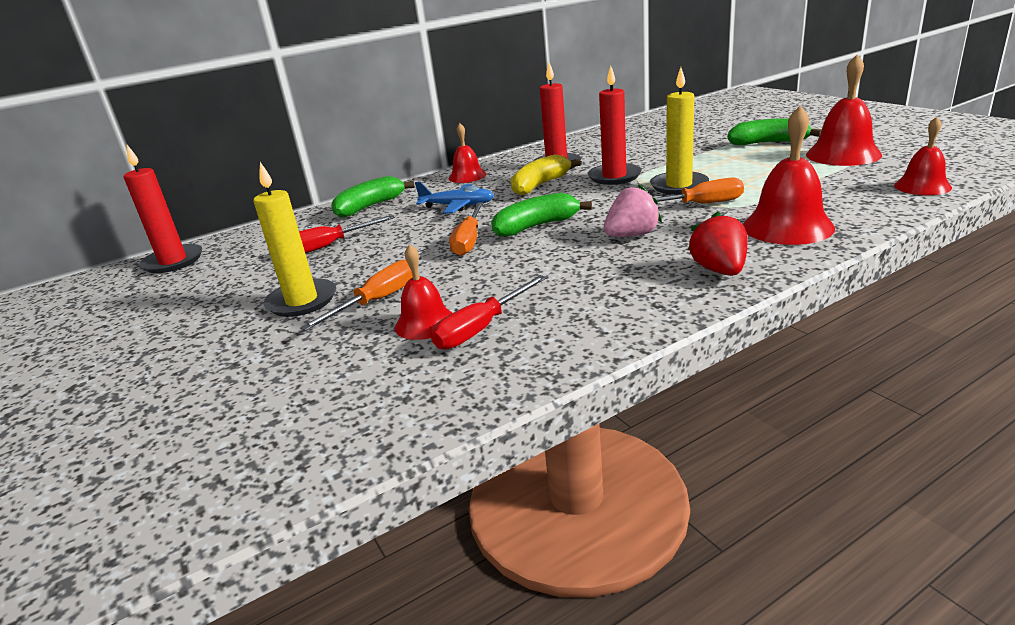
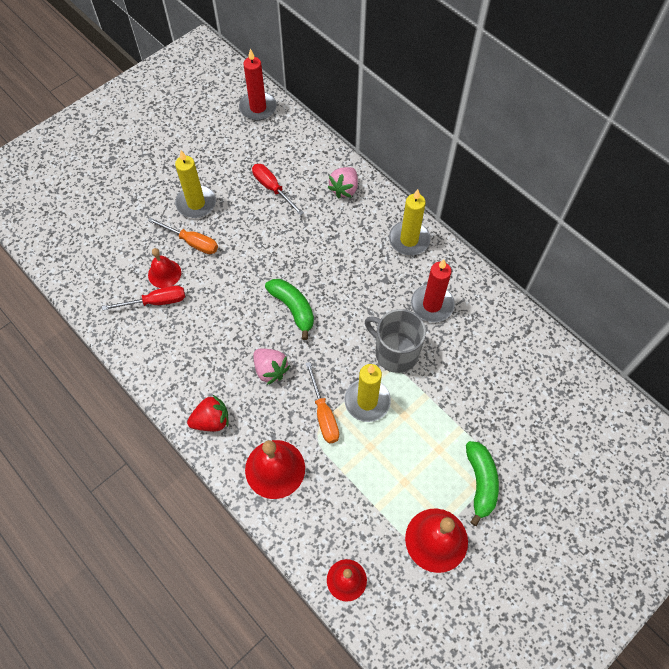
camera: 75 degrees right, 35 degrees up
(370, 206) = (344, 189): green banana -> pink strawberry
(458, 206) = (339, 249): blue plane -> none
(467, 176) = (409, 240): red bell -> yellow candle
(469, 241) = (272, 271): orange screwdriver -> none
(481, 328) = (156, 302): red screwdriver -> red screwdriver turned 135 degrees clockwise
(540, 185) = (380, 299): yellow banana -> none
(614, 177) = (395, 352): red candle -> grey mug

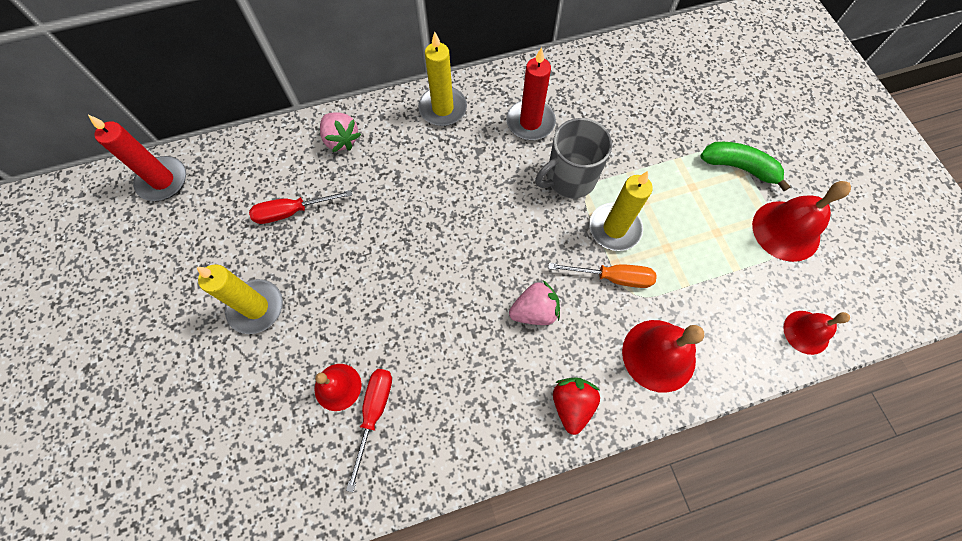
camera: 65 degrees left, 5 degrees up
(192, 242) = (311, 334): orange screwdriver -> none
(293, 308) = (467, 255): green banana -> none

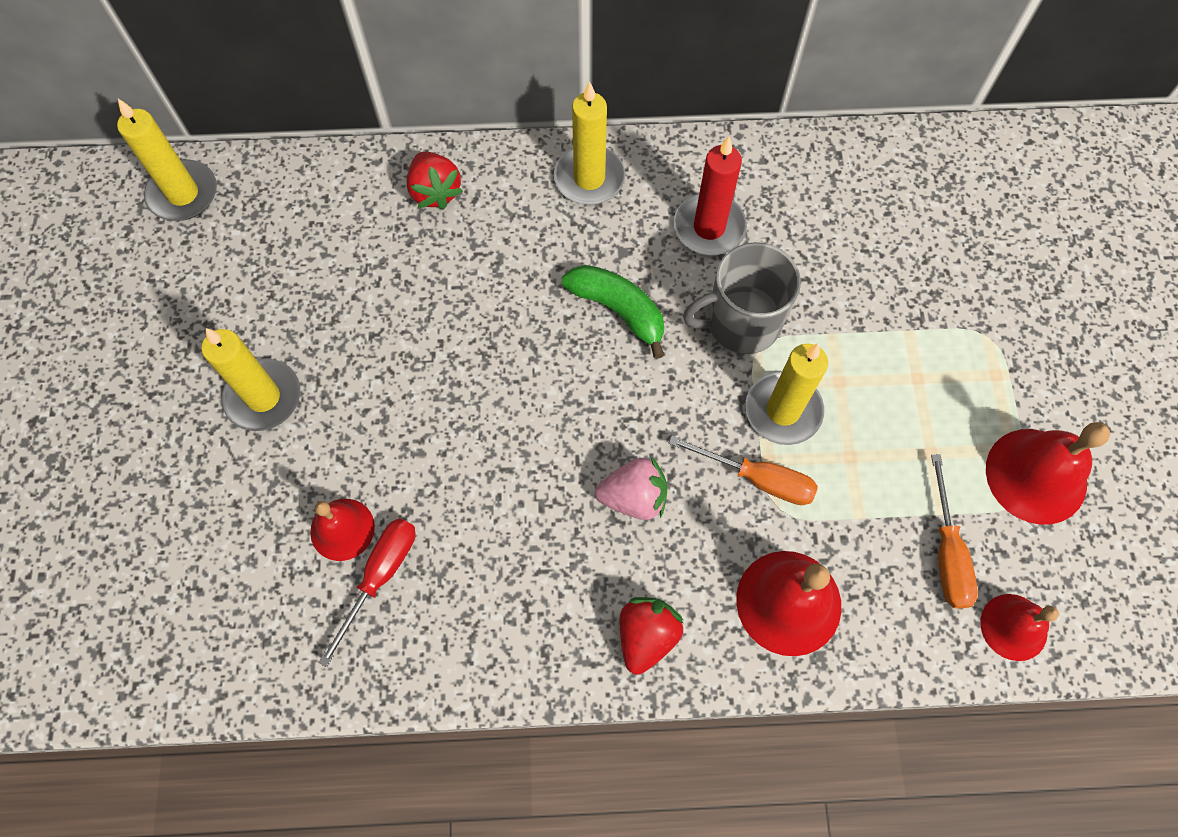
camera: 15 degrees right, 0 degrees up
(163, 181) = (183, 194): red candle -> yellow candle
(292, 212) = (342, 278): red screwdriver -> none
(341, 140) = (435, 191): pink strawberry -> red strawberry
(739, 167) = (998, 366): green banana -> green banana (618, 310)
(748, 294) = (946, 552): none -> orange screwdriver

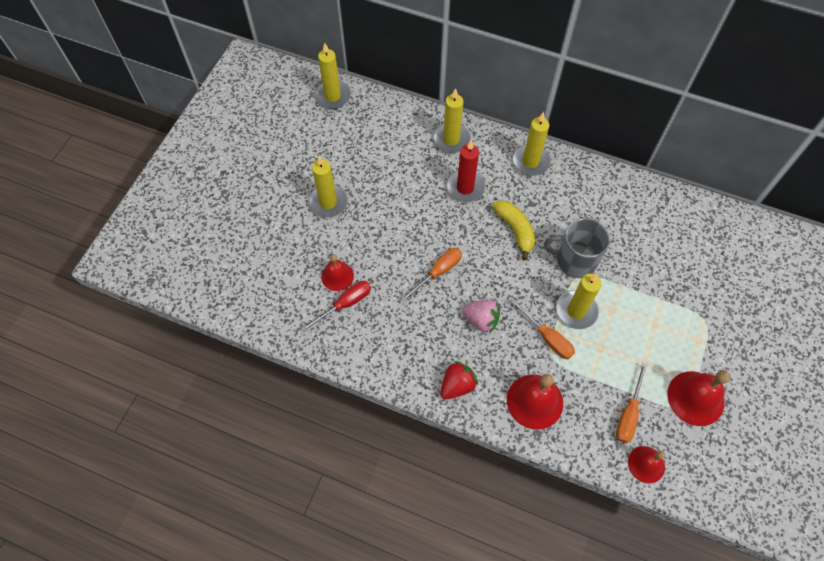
camera: 25 degrees right, 5 degrees down
(435, 191) = (451, 139): red strawberry -> yellow candle
(521, 443) = (438, 272): none -> orange screwdriver
(618, 310) = (515, 230): green banana -> yellow banana
(709, 227) = (580, 208): red candle -> red candle (465, 188)

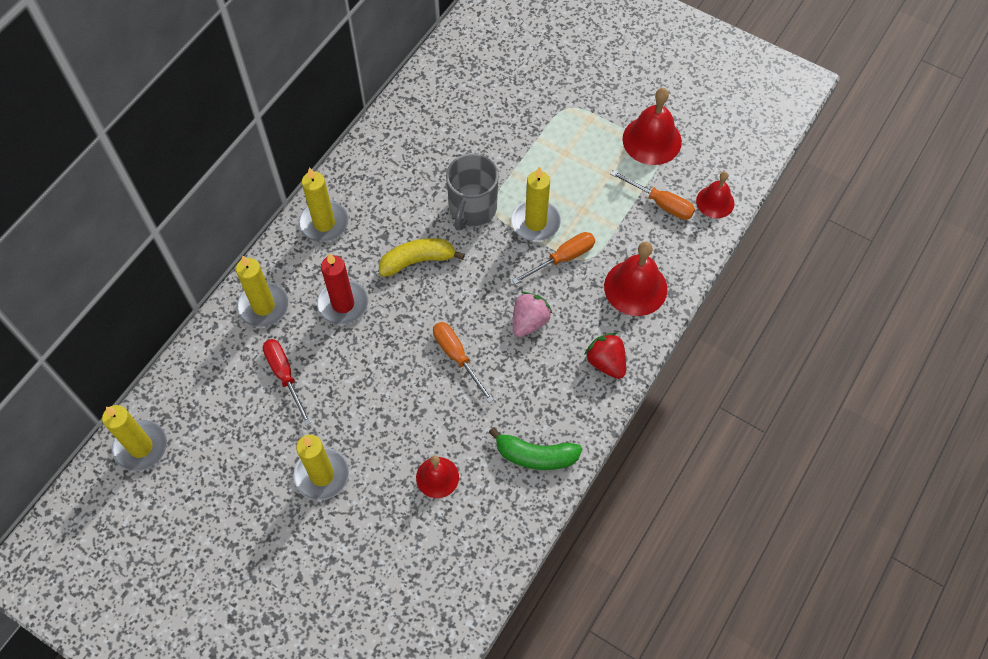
camera: 80 degrees left, 0 degrees up
(345, 304) = (479, 473): red screwdriver -> red screwdriver (284, 375)
(365, 342) = (535, 455): none -> green banana

